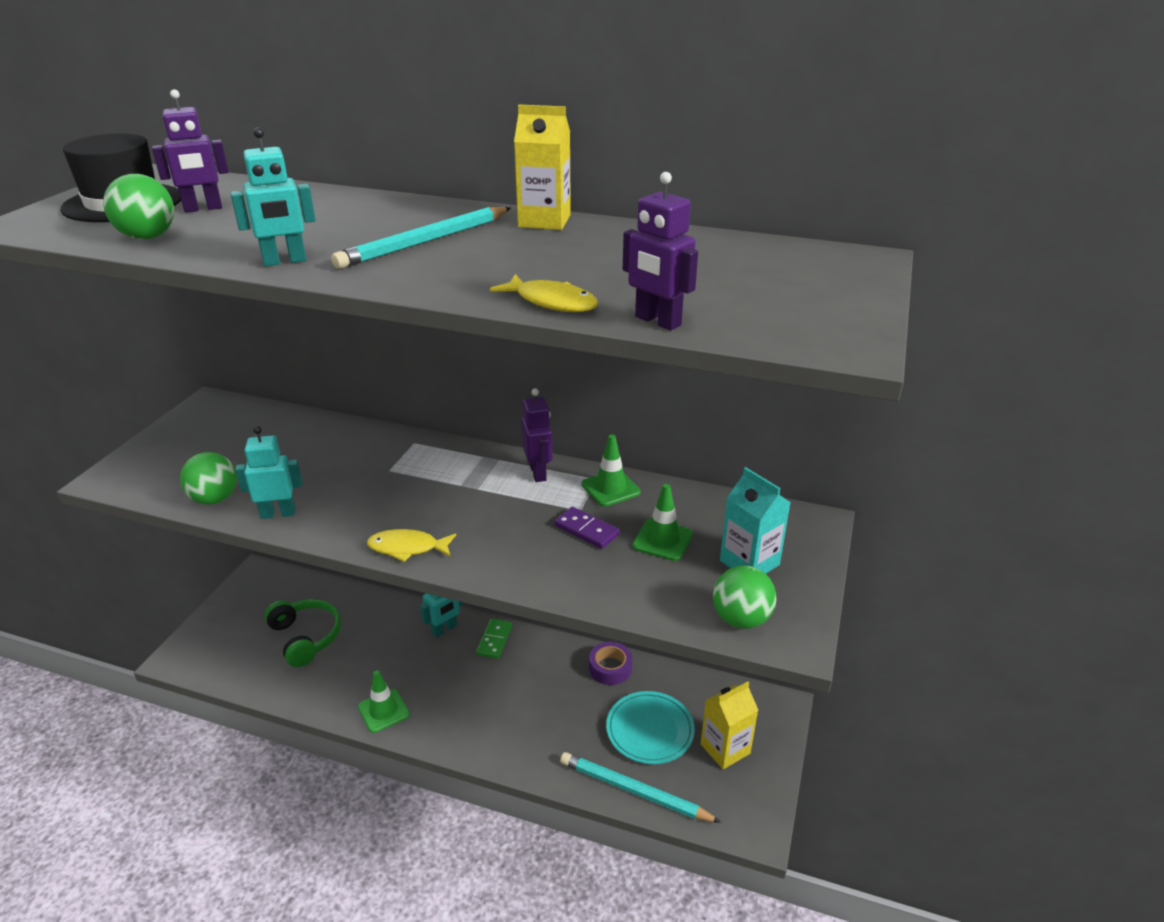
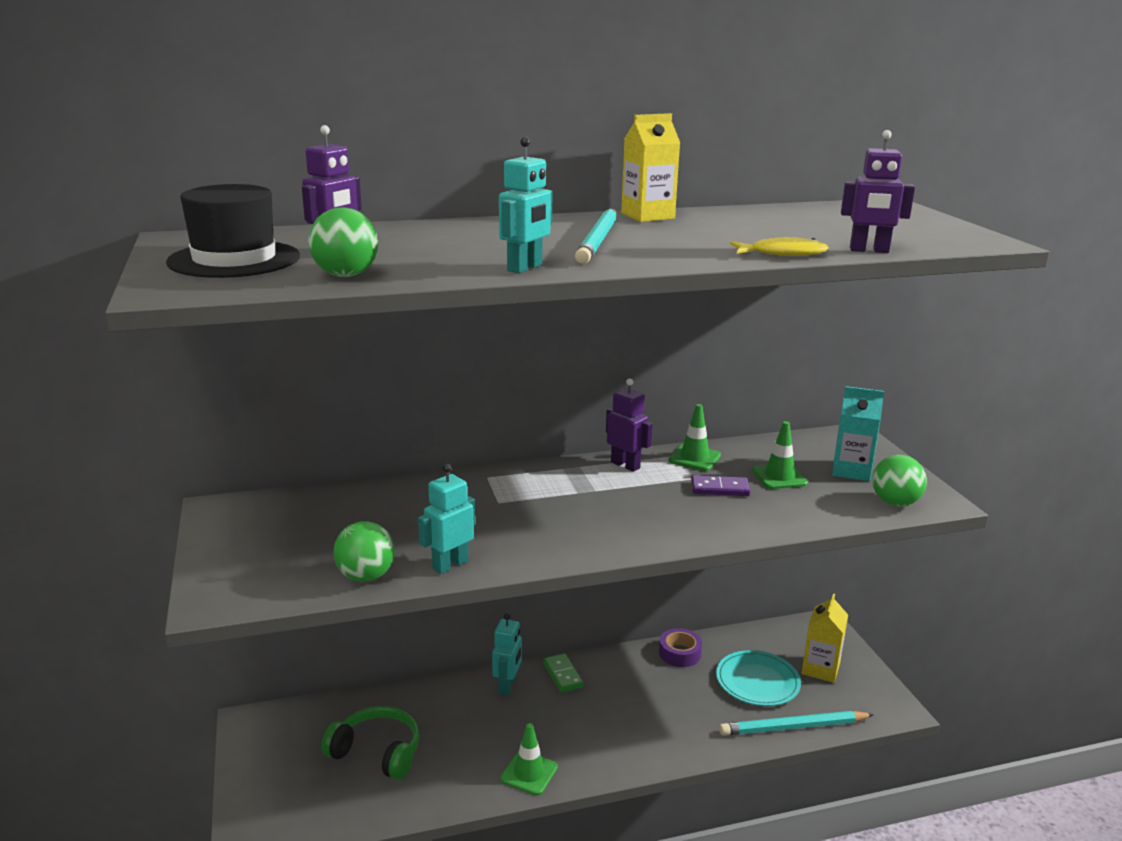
camera: 35 degrees left, 10 degrees down
(407, 548) = (606, 547): yellow fish -> none

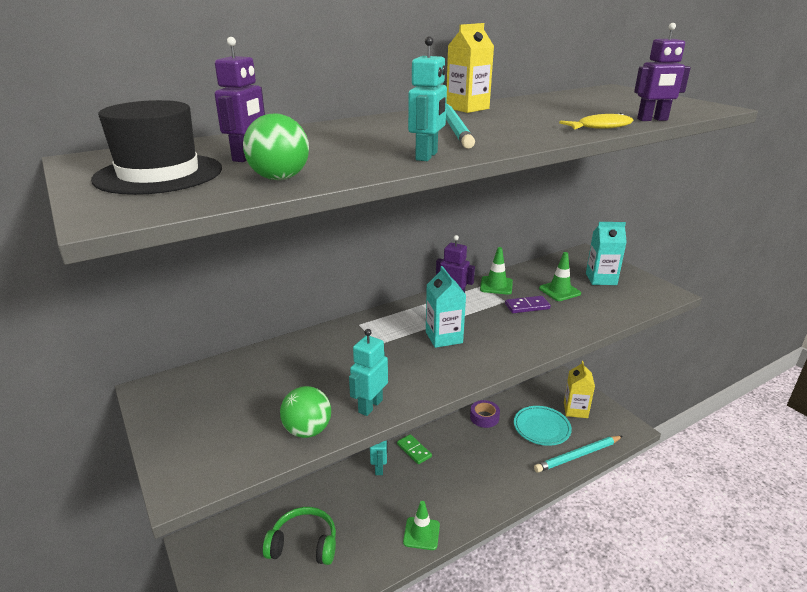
camera: 15 degrees left, 5 degrees up
(584, 507) = (444, 337): none -> turquoise carton
(895, 503) = (642, 298): green ball -> none

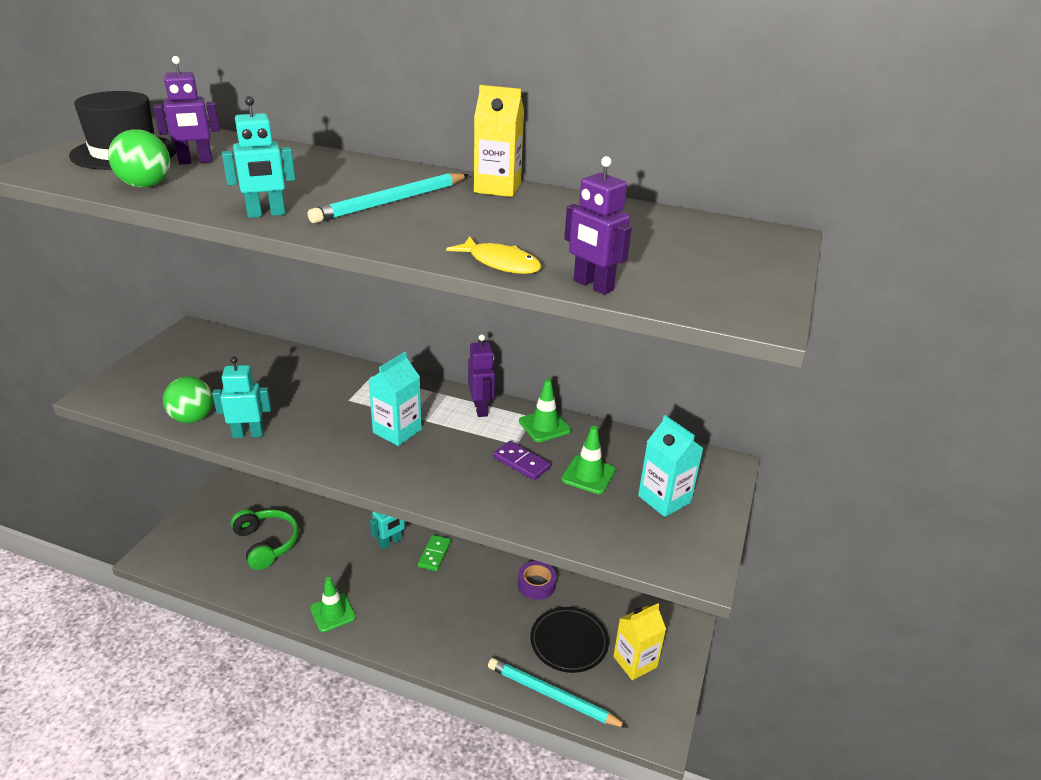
camera: 50 degrees right, 5 degrees up
(541, 428) = (569, 642): turquoise plate -> black plate

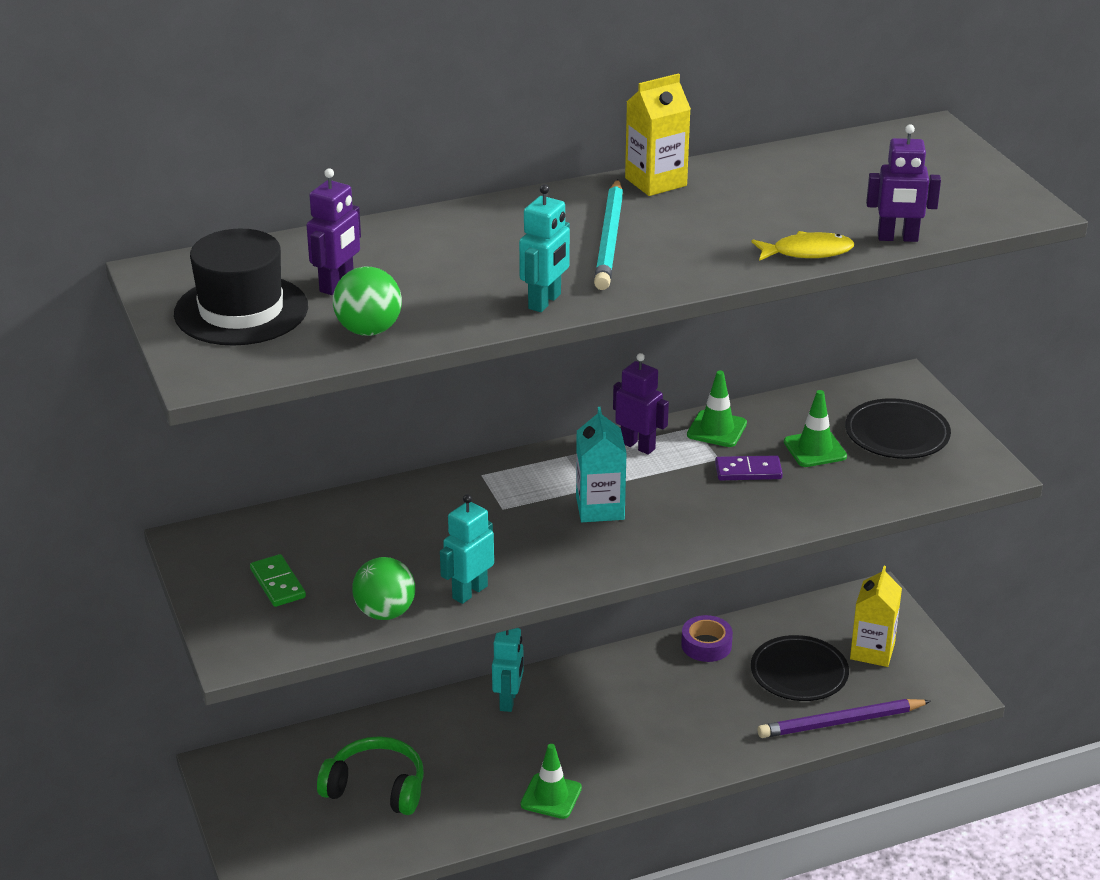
camera: 40 degrees left, 0 degrees up
(434, 554) = (571, 682): green domino -> green domino (278, 583)
(552, 695) = (841, 722): turquoise pencil -> purple pencil
(664, 499) = (897, 434): turquoise carton -> black plate

